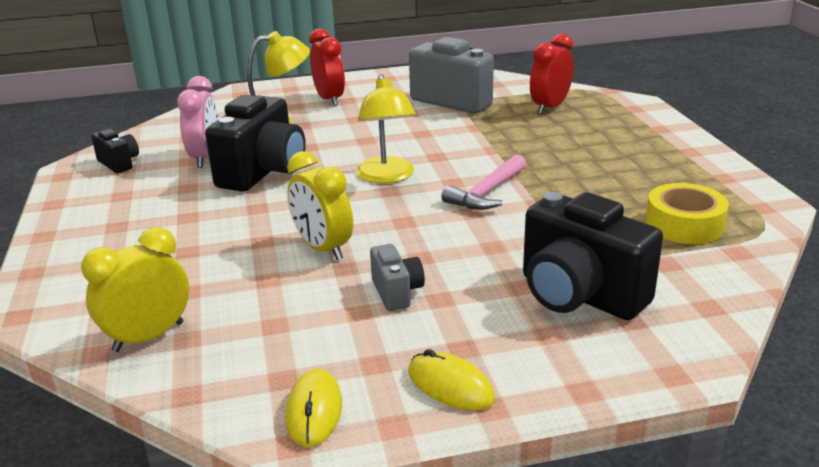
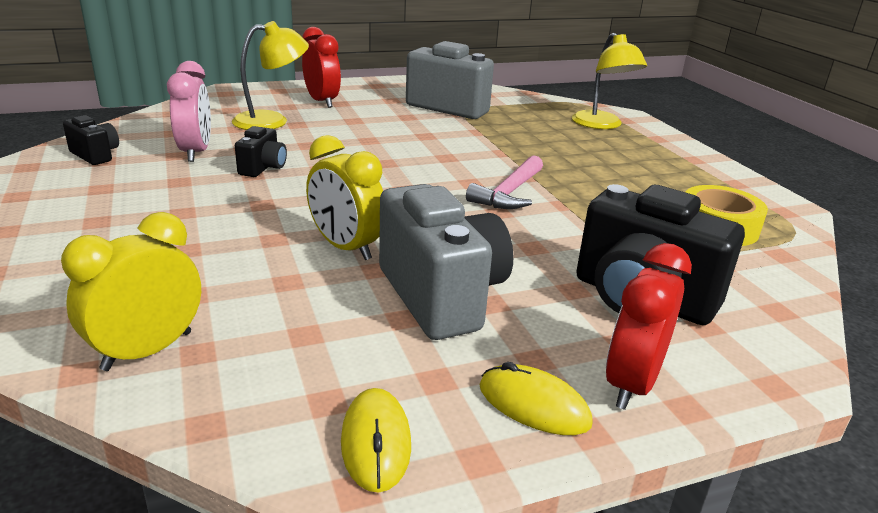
camera: 10 degrees left, 0 degrees up
(263, 172) = (263, 168): black camera -> black camera, size x0.49
(387, 177) = (399, 175): yellow lamp -> yellow lamp (601, 125)
(396, 292) = (441, 296): grey camera -> grey camera, size x2.03
(549, 107) = (545, 116): red clock -> red clock (631, 384)

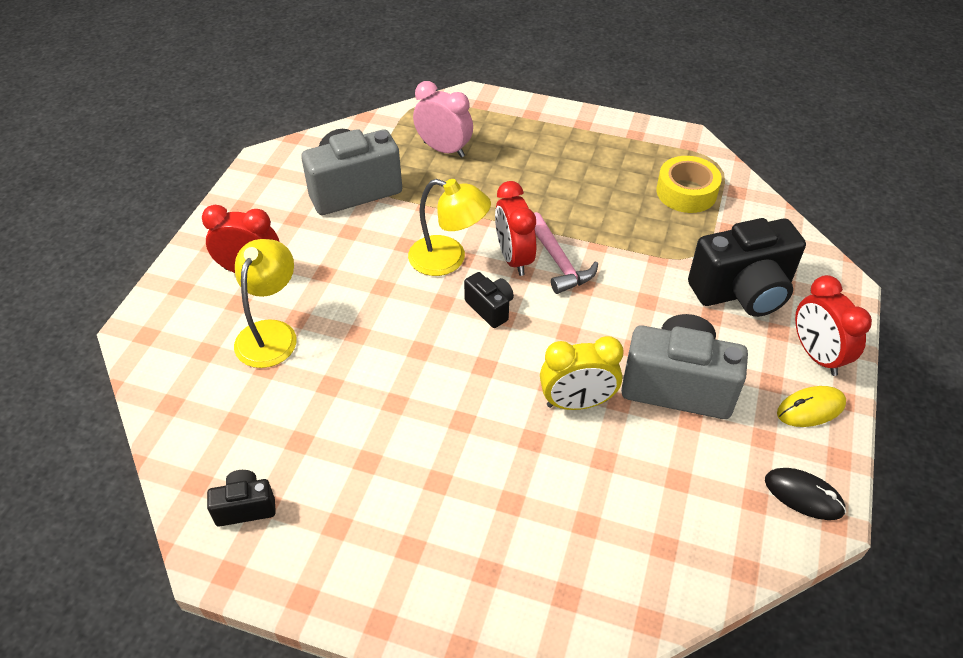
camera: 50 degrees left, 20 degrees up
(147, 351) = (646, 574): yellow clock -> none
(196, 152) = (306, 424): pink clock -> pink clock (444, 149)
(263, 168) = (387, 389): black camera -> black camera (490, 308)
(375, 442) = (803, 495): yellow mouse -> black mouse
(479, 175) = (514, 258): none -> red clock
(601, 125) = (479, 125): yellow lamp -> yellow lamp (448, 259)

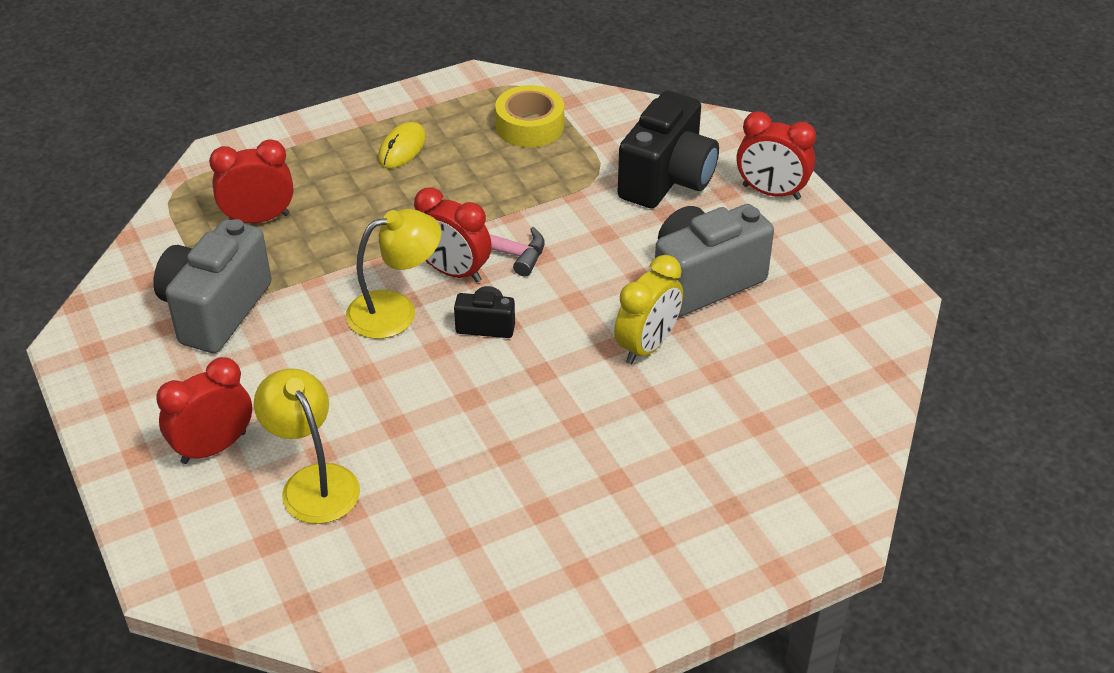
camera: 45 degrees left, 5 degrees down
(245, 507) = (487, 620): black camera -> none
(444, 149) = (259, 219): pink clock -> red clock
(803, 495) = (870, 295): black mouse -> none
(810, 409) = (809, 233): yellow mouse -> yellow mouse (402, 148)

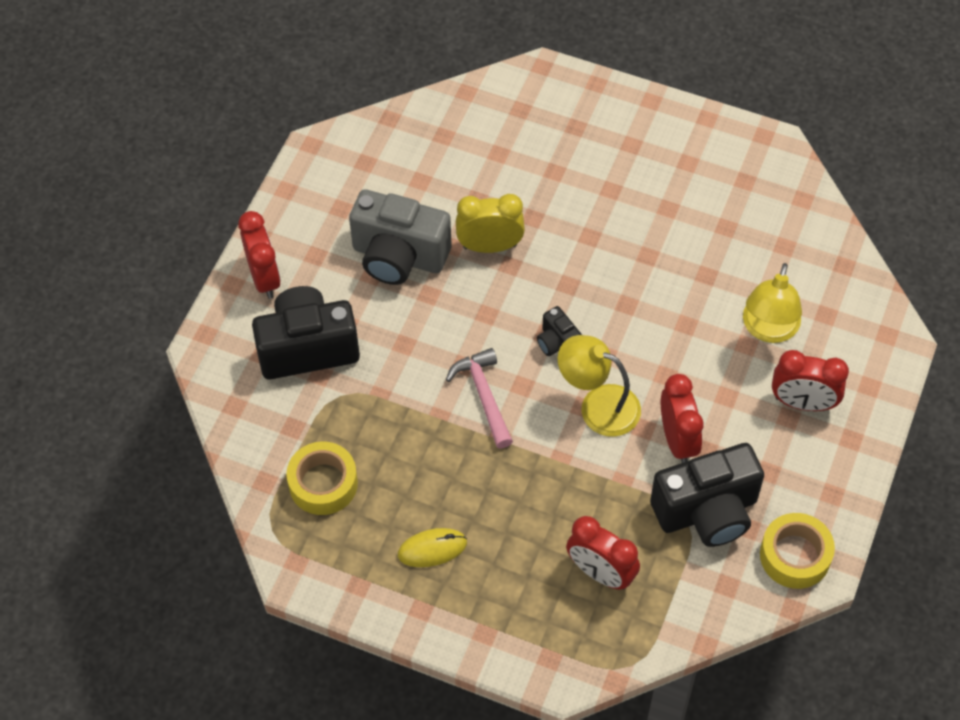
camera: 130 degrees left, 15 degrees up
(106, 335) = (795, 556): none -> yellow tape
(216, 310) = (707, 511): grey camera -> black camera
(453, 272) = (530, 402): red clock -> red clock (677, 440)

